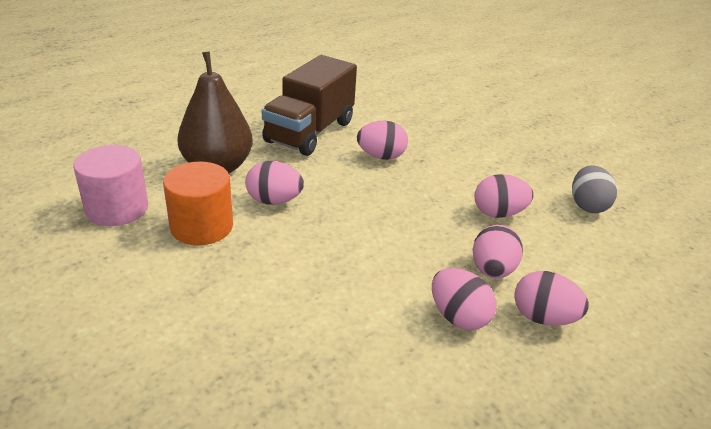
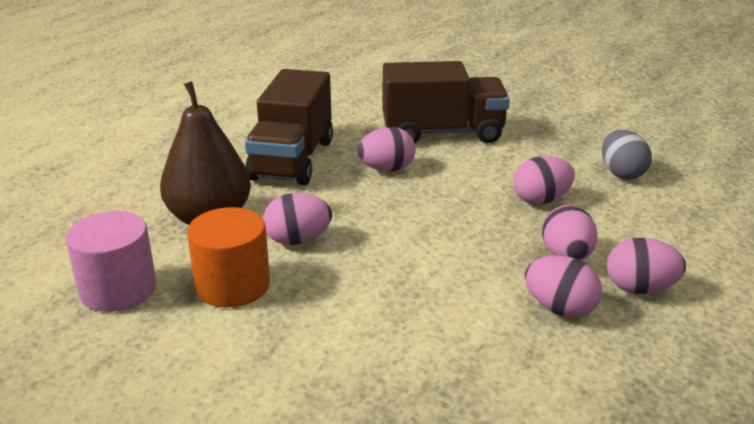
camera: 15 degrees left, 5 degrees down
(446, 135) = (442, 133): none -> brown truck

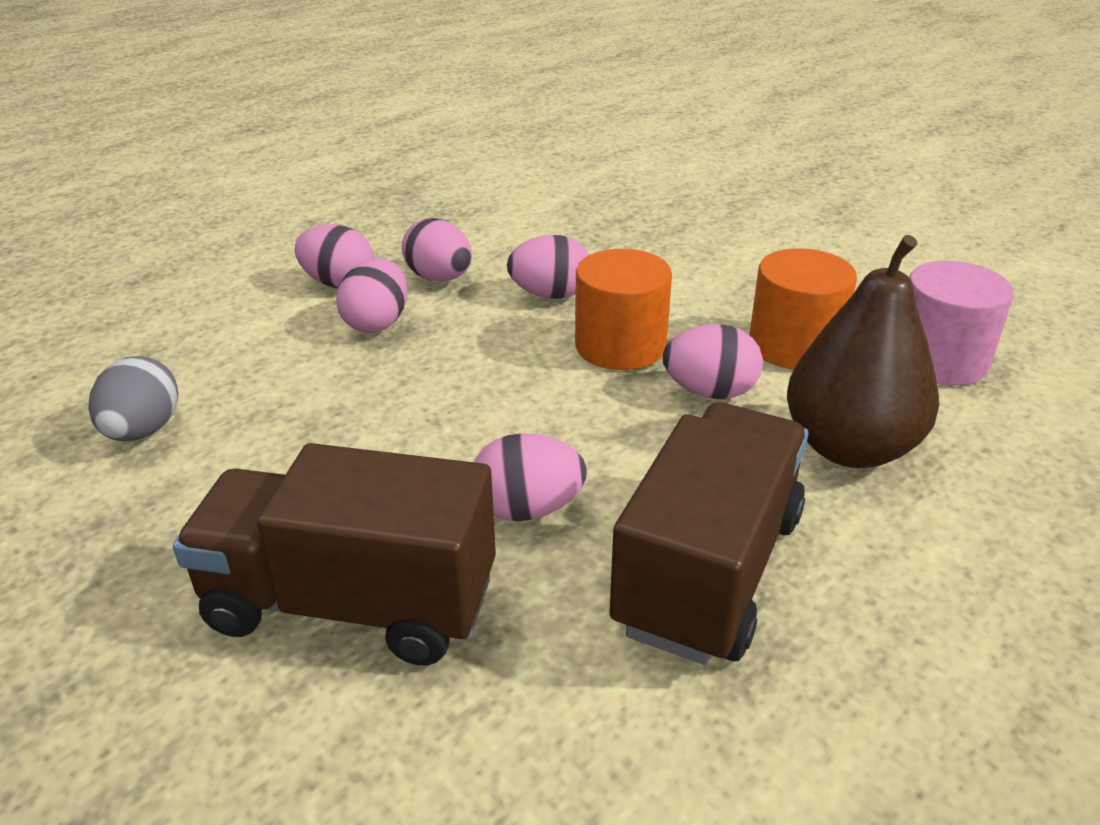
camera: 165 degrees left, 5 degrees up
(370, 265) = (620, 346): none -> orange cylinder
(541, 200) = (324, 402): pink egg -> pink egg (550, 295)

